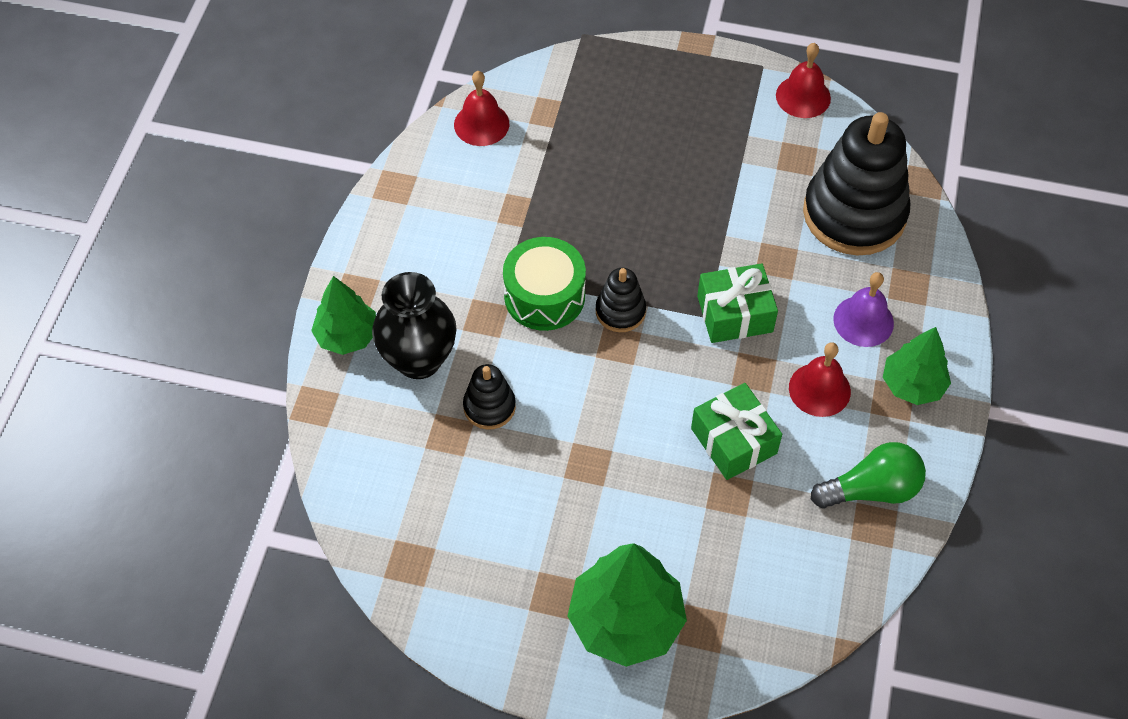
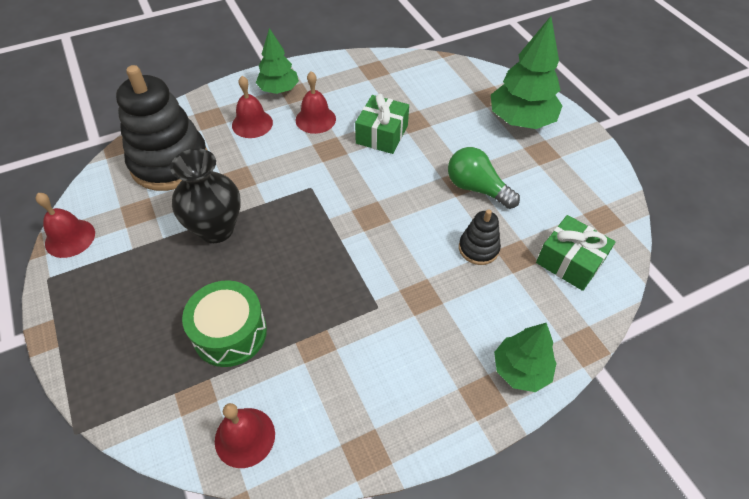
camera: 130 degrees left, 5 degrees down
(419, 359) = (490, 310): black vase -> black vase (216, 229)
(544, 296) = (373, 275): green drum -> green drum (230, 333)
(620, 311) = (346, 228): black stacking toy -> none
(735, 314) = (297, 176): green gift -> green gift (570, 261)
(863, 321) = (252, 124): purple bell -> red bell
(871, 490) = (356, 77): green light bulb -> green light bulb (476, 188)

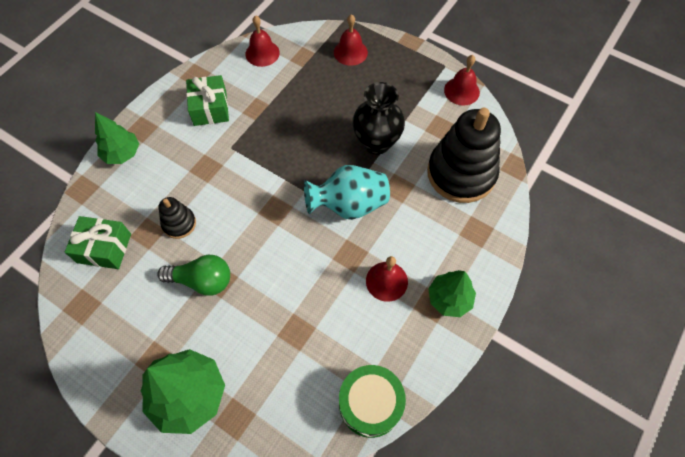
camera: 150 degrees right, 10 degrees up
(230, 333) = (310, 90): green drum -> green drum (370, 404)
(252, 124) = (436, 245): red bell -> red bell (350, 52)
(296, 186) = (349, 205): none -> turquoise vase
(382, 134) = (315, 297): green gift -> green gift (210, 108)

